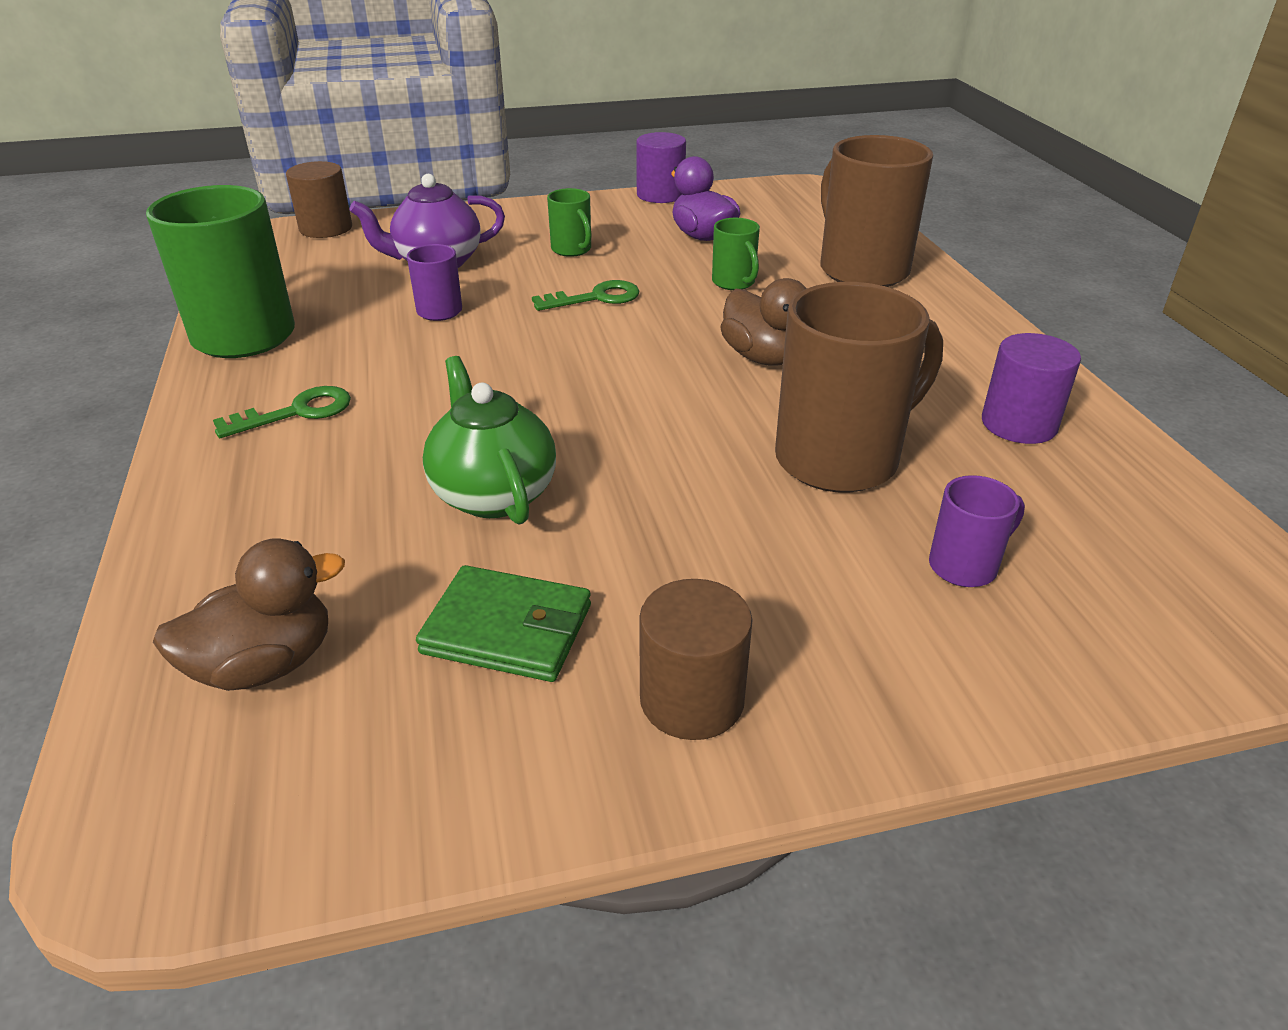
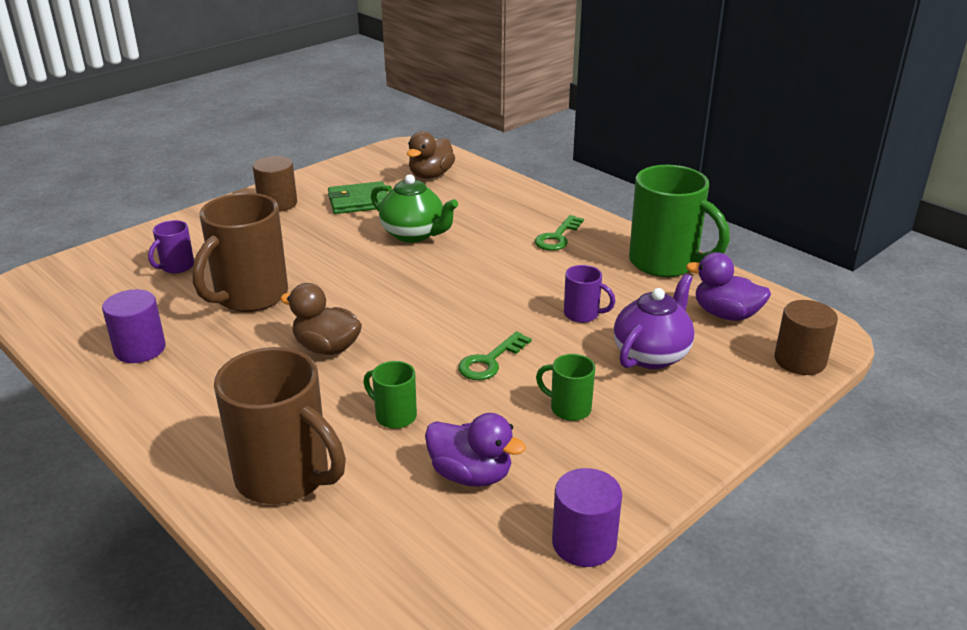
camera: 150 degrees right, 5 degrees down
(303, 271) = (726, 314): none -> purple duck

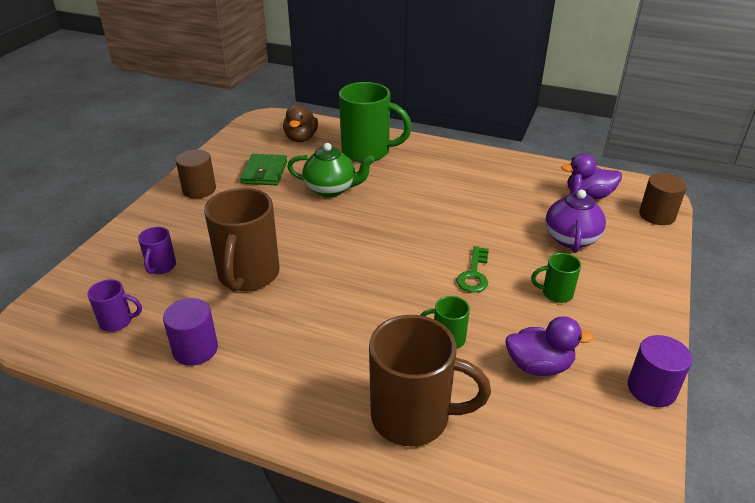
camera: 25 degrees left, 5 degrees up
(327, 348) = (348, 300): brown duck -> none
(359, 201) = (264, 172): green wallet -> green wallet turned 45 degrees counterclockwise
(557, 237) = (434, 166): green key -> none
(582, 314) = (502, 220): purple mug -> purple mug (117, 322)
(665, 263) = (520, 168): green mug -> green mug (367, 152)

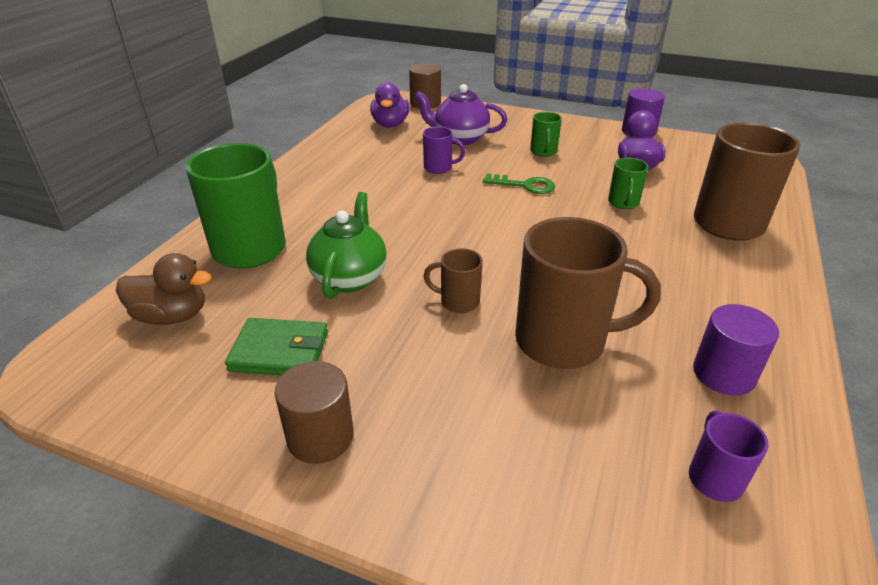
camera: 90 degrees left, 0 degrees up
(161, 267) = (566, 448): purple mug -> purple mug (439, 168)
(299, 232) = (458, 302): none -> brown mug

